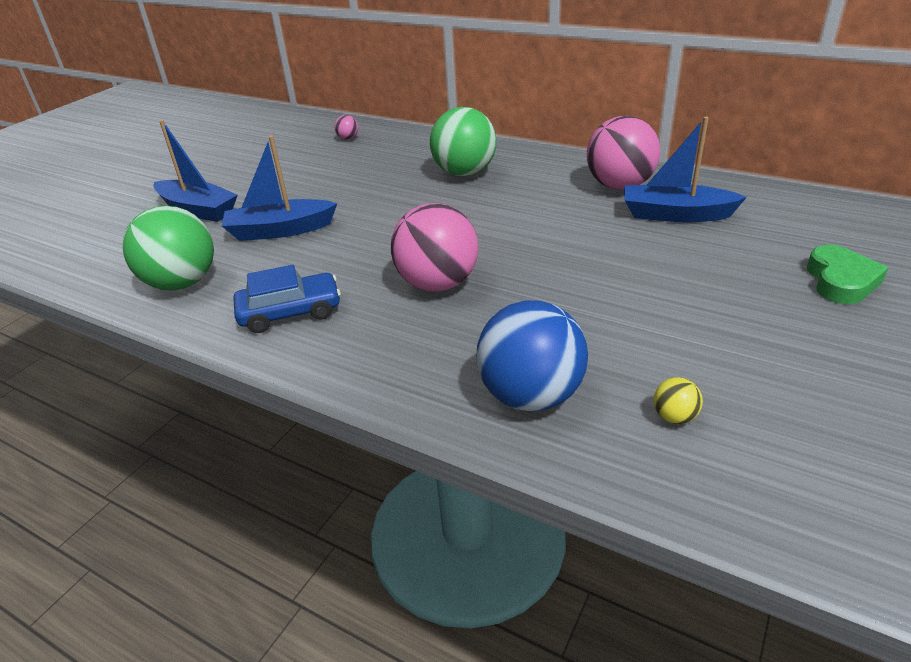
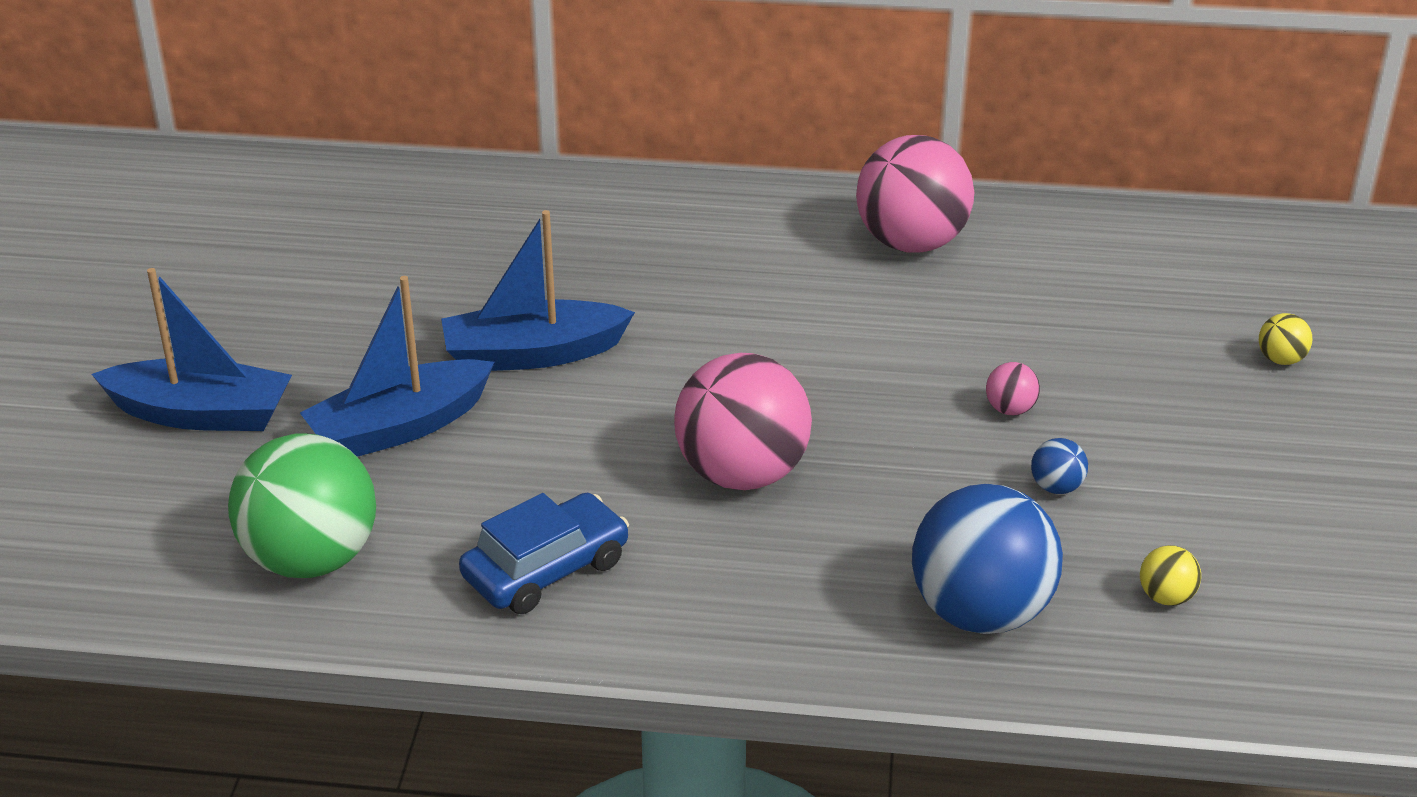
camera: 25 degrees left, 0 degrees up
(348, 138) = (363, 206): pink ball -> pink ball (1010, 409)
(464, 173) = (641, 255): green ball -> none
(632, 328) = (1056, 487): none -> blue ball
(675, 215) = (1021, 285): blue boat -> blue boat (533, 354)
(840, 281) = (1280, 359): green heart -> yellow ball

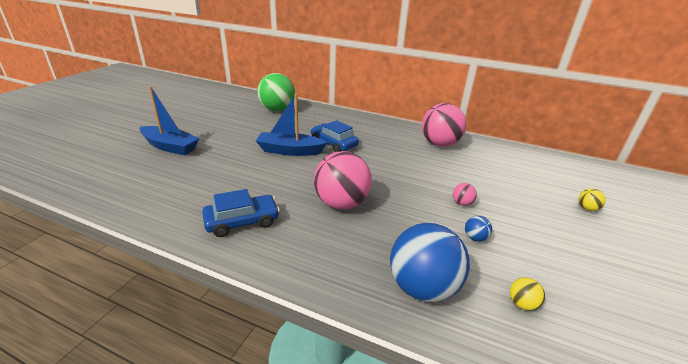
camera: 15 degrees right, 5 degrees down
(311, 559) = (161, 198): green ball -> green ball (277, 110)
(400, 427) = (229, 163): blue boat -> none
(635, 304) = (333, 144): none -> blue car

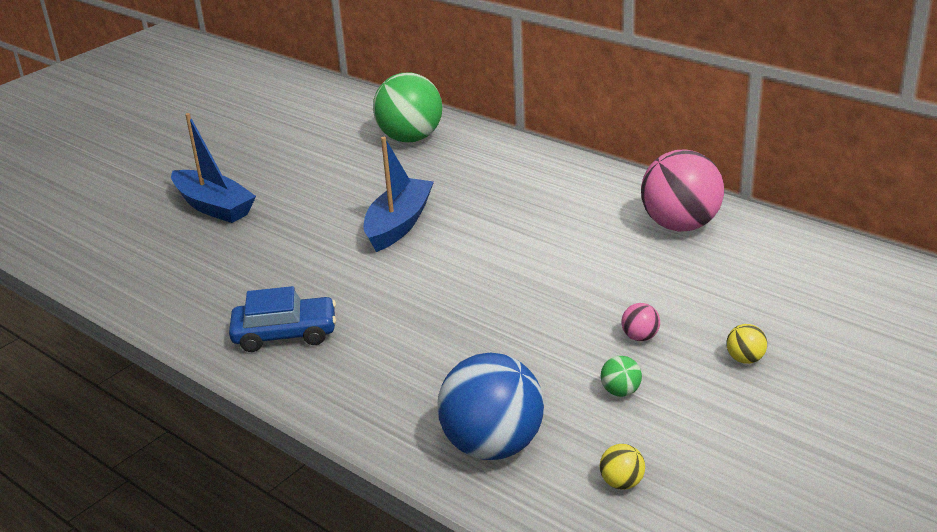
camera: 20 degrees right, 0 degrees up
(290, 151) = (399, 224): blue boat -> blue boat turned 90 degrees clockwise
(333, 144) = (480, 215): blue car -> none
(341, 203) = (440, 320): pink ball -> none
(475, 238) = (620, 392): blue ball -> green ball
(587, 208) = (867, 366): yellow ball -> yellow ball (745, 359)

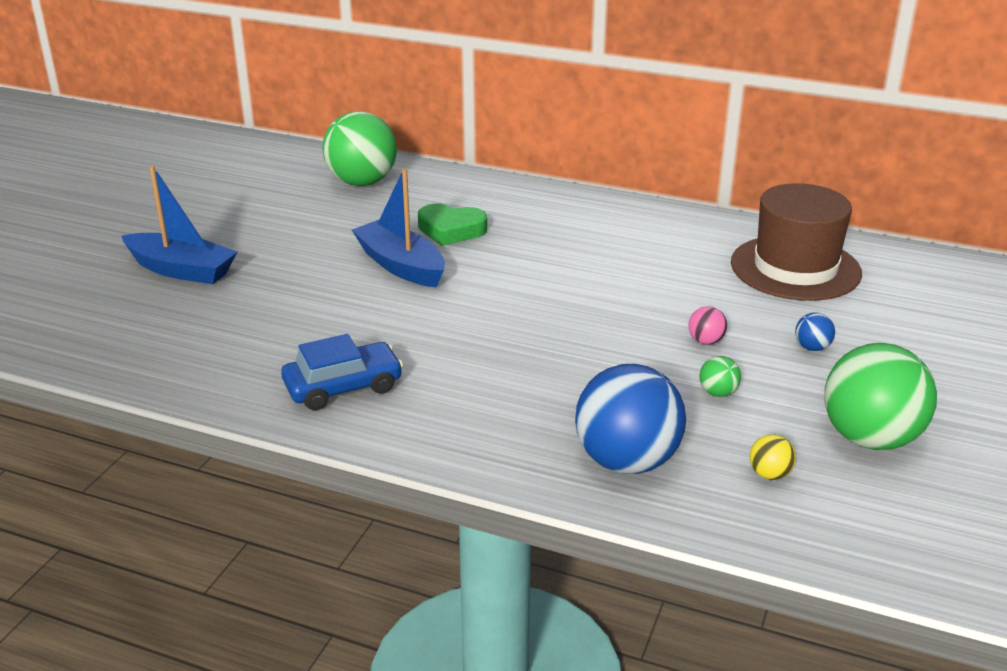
camera: 20 degrees left, 0 degrees up
(399, 224) = (401, 266): blue boat -> blue boat turned 45 degrees counterclockwise
(463, 194) = (451, 230): none -> green heart
(680, 225) = (681, 237): pink ball -> none
(745, 359) = (812, 347): yellow ball -> blue ball
(747, 464) = (870, 438): none -> green ball
(779, 272) = (795, 268): none -> brown hat

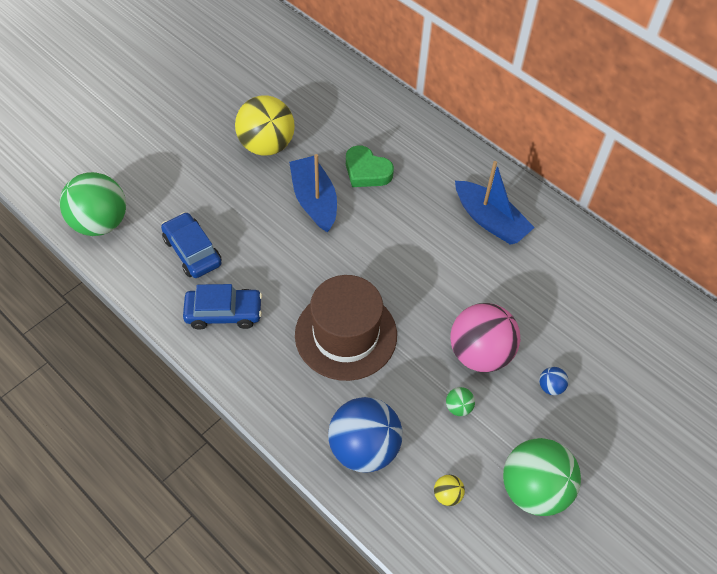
camera: 20 degrees right, 25 degrees up
(181, 270) = (172, 157): blue boat -> blue boat (490, 220)
(262, 343) = (192, 251): none -> blue car
(307, 235) = (266, 145): none -> yellow ball
(362, 182) = (330, 94): green ball -> green ball (100, 223)
(705, 341) = (480, 353): pink ball -> pink ball, size x2.43
(795, 268) = (592, 298): brown hat -> brown hat (346, 335)

